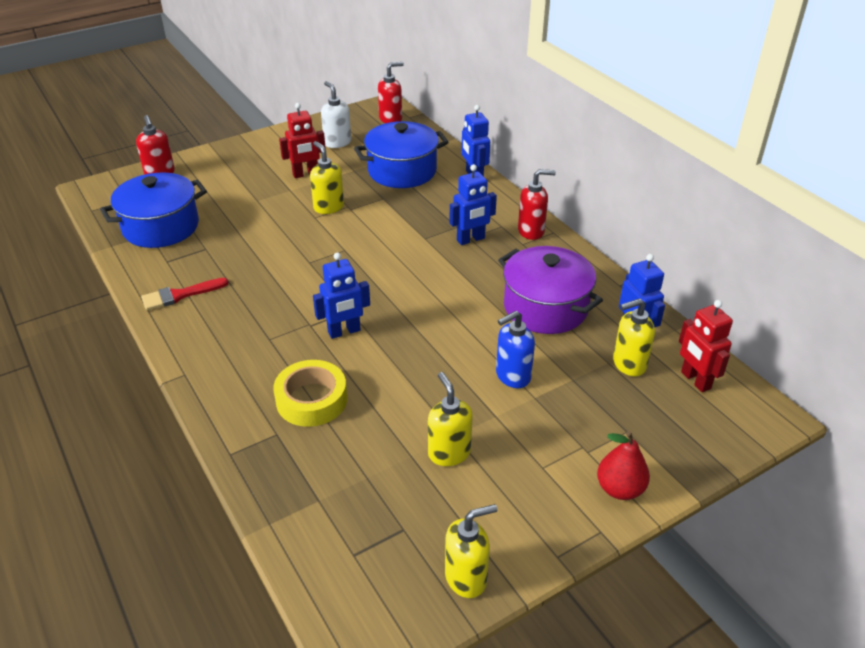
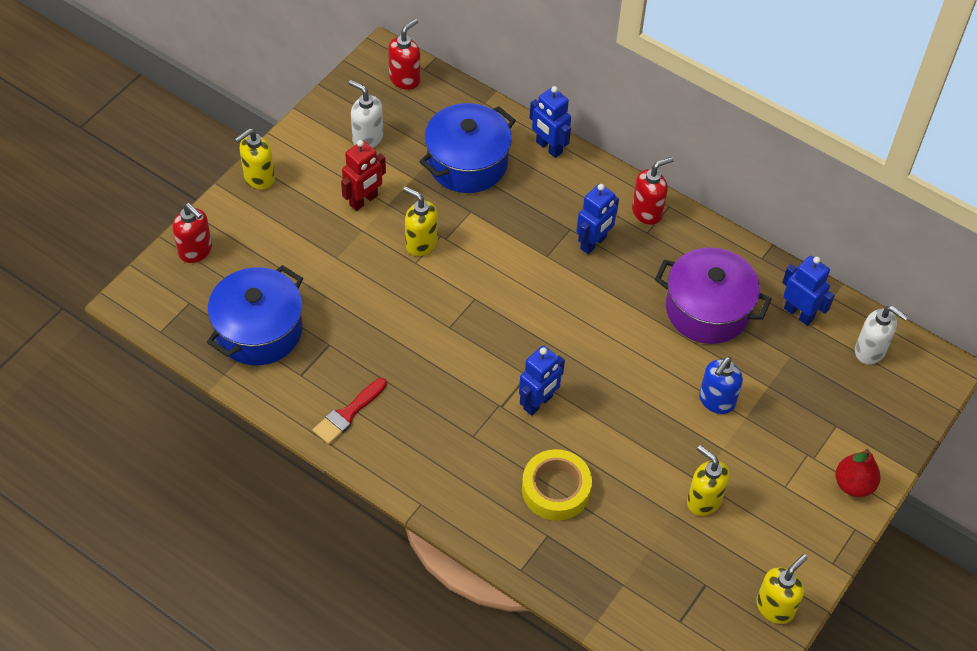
camera: 25 degrees left, 15 degrees up
(628, 364) = (808, 352): yellow soap dispenser -> yellow soap dispenser (258, 178)
(695, 380) = (870, 351): red robot -> white soap dispenser

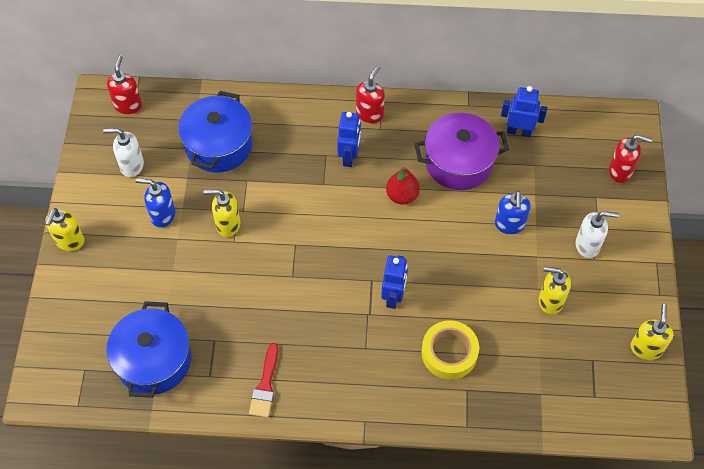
camera: 30 degrees left, 5 degrees up
(196, 251) = (61, 326): red soap dispenser -> red soap dispenser (620, 171)
(364, 200) = (162, 215): red robot -> blue soap dispenser
(548, 147) = (269, 102): blue robot -> none
(853, 485) = (634, 232): red pear -> red pear (402, 196)
(870, 351) = (581, 132): white soap dispenser -> white soap dispenser (587, 245)

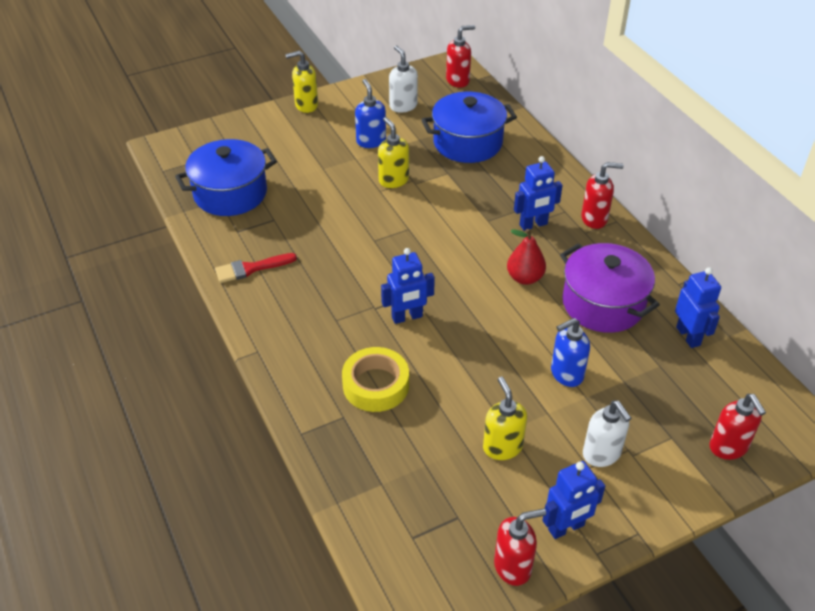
camera: 60 degrees right, 15 degrees down
(633, 300) = (566, 528): none -> blue robot
(646, 348) = (513, 566): yellow soap dispenser -> red soap dispenser

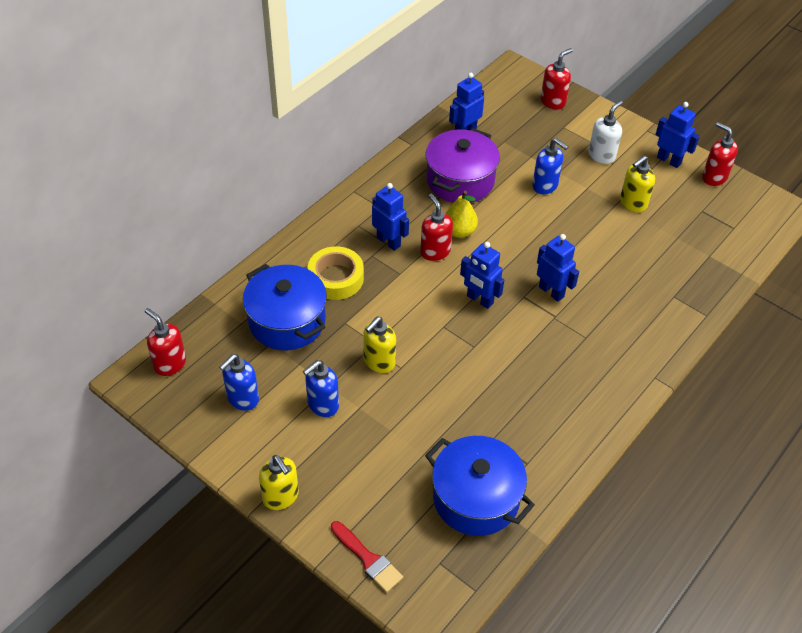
camera: 115 degrees left, 5 degrees up
(251, 268) = (568, 426): red brush -> red brush (368, 559)
(376, 385) = (632, 287): yellow tape -> yellow tape (336, 278)
(403, 106) = (242, 399): white soap dispenser -> blue soap dispenser
(426, 262) = (479, 300): none -> blue robot
(524, 278) = (459, 231): red pear -> yellow pear
(594, 219) = (359, 204): red soap dispenser -> red soap dispenser (435, 251)

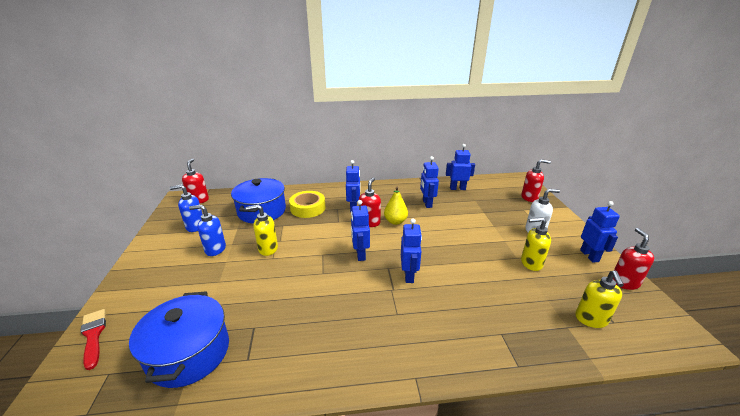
camera: 45 degrees right, 20 degrees down
(281, 497) = (130, 273): yellow soap dispenser -> yellow soap dispenser (591, 319)
(368, 559) = (93, 335): red brush -> red brush turned 150 degrees clockwise
(460, 180) = (427, 203): purple pot -> blue robot
(545, 186) = (476, 227): blue soap dispenser -> none

